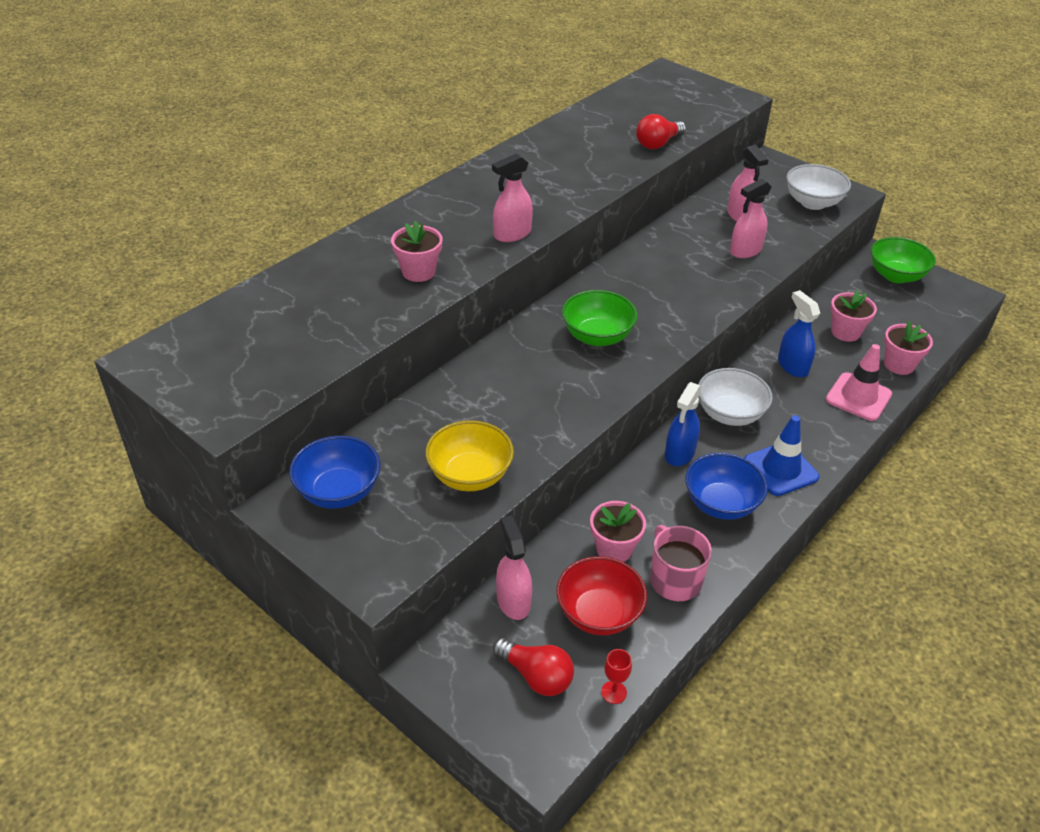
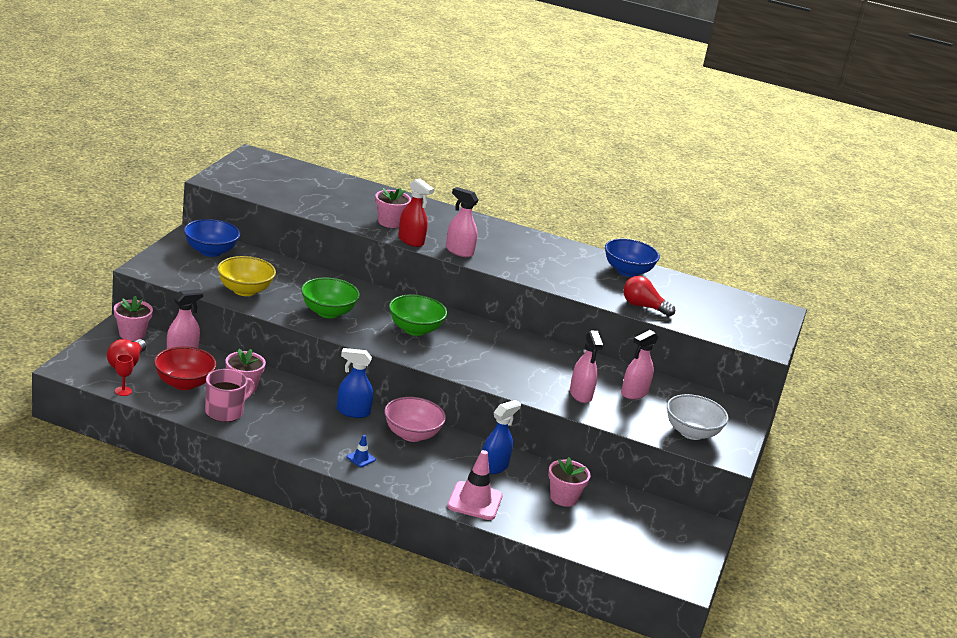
camera: 65 degrees right, 15 degrees down
(476, 266) = (411, 241): none -> red spray bottle
(721, 504) = (308, 430): blue bowl -> blue bowl (627, 271)
(729, 414) = (411, 434): white bowl -> pink bowl
(745, 251) = (580, 394): pink spray bottle -> pink spray bottle turned 135 degrees counterclockwise
(780, 469) = (361, 458): blue traffic cone -> blue traffic cone, size x0.48
(896, 276) = (680, 533): green bowl -> green bowl (328, 312)
(899, 365) = (536, 527): pink flower pot -> pink flower pot (132, 334)

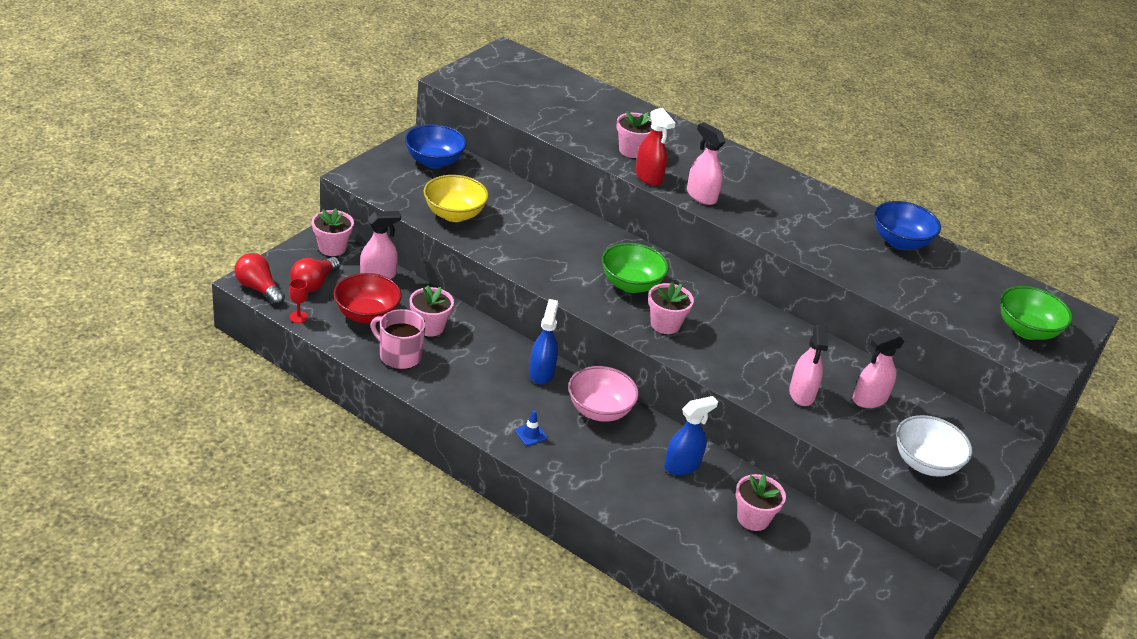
camera: 15 degrees right, 10 degrees up
(225, 412) = (399, 355): pink mug -> pink mug turned 120 degrees counterclockwise
(328, 312) = (538, 252): green bowl -> green bowl (1026, 330)
(353, 412) = (541, 373): blue spray bottle -> blue spray bottle turned 75 degrees clockwise
(454, 356) = (665, 324): none -> pink flower pot
(474, 501) = (644, 508): pink traffic cone -> none
(643, 306) = (903, 293): red light bulb -> red light bulb (258, 288)

